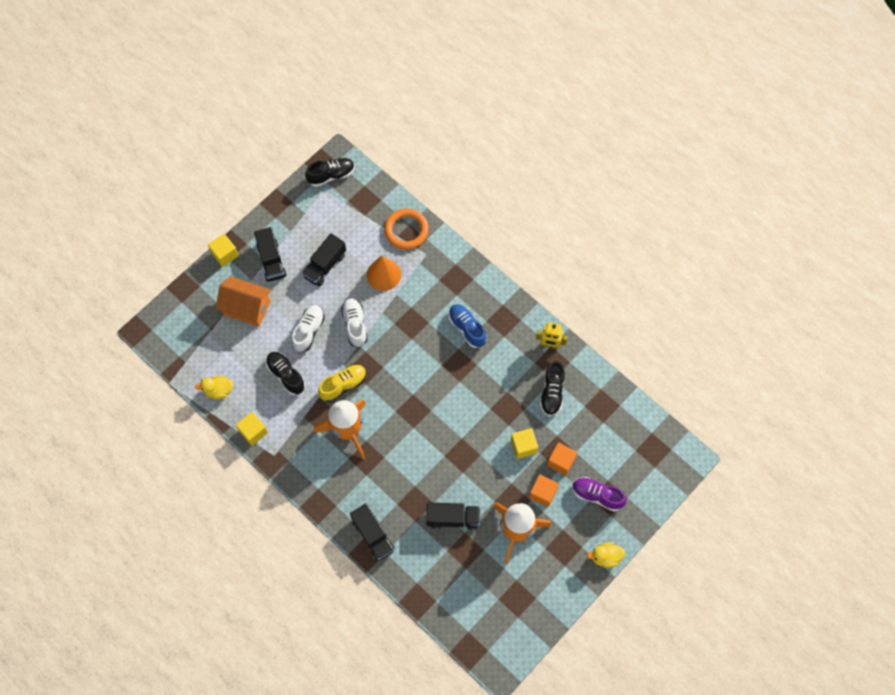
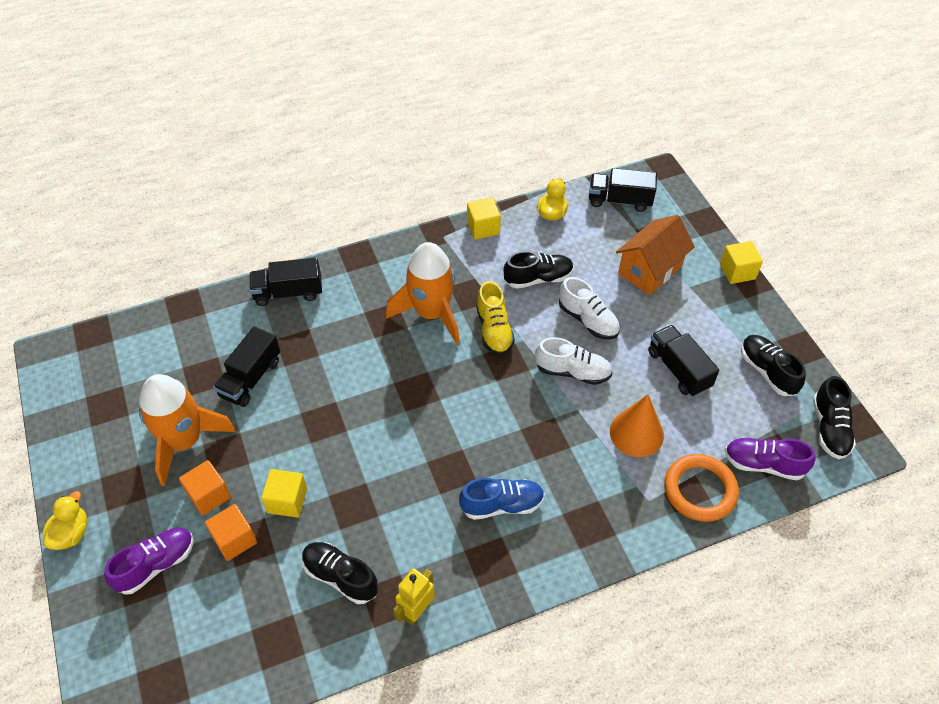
camera: 115 degrees right, 15 degrees down
(271, 260) = (709, 315): black truck -> black truck (619, 200)
(303, 217) = (767, 371): none -> black shoe
(373, 203) = (763, 464): none -> purple shoe

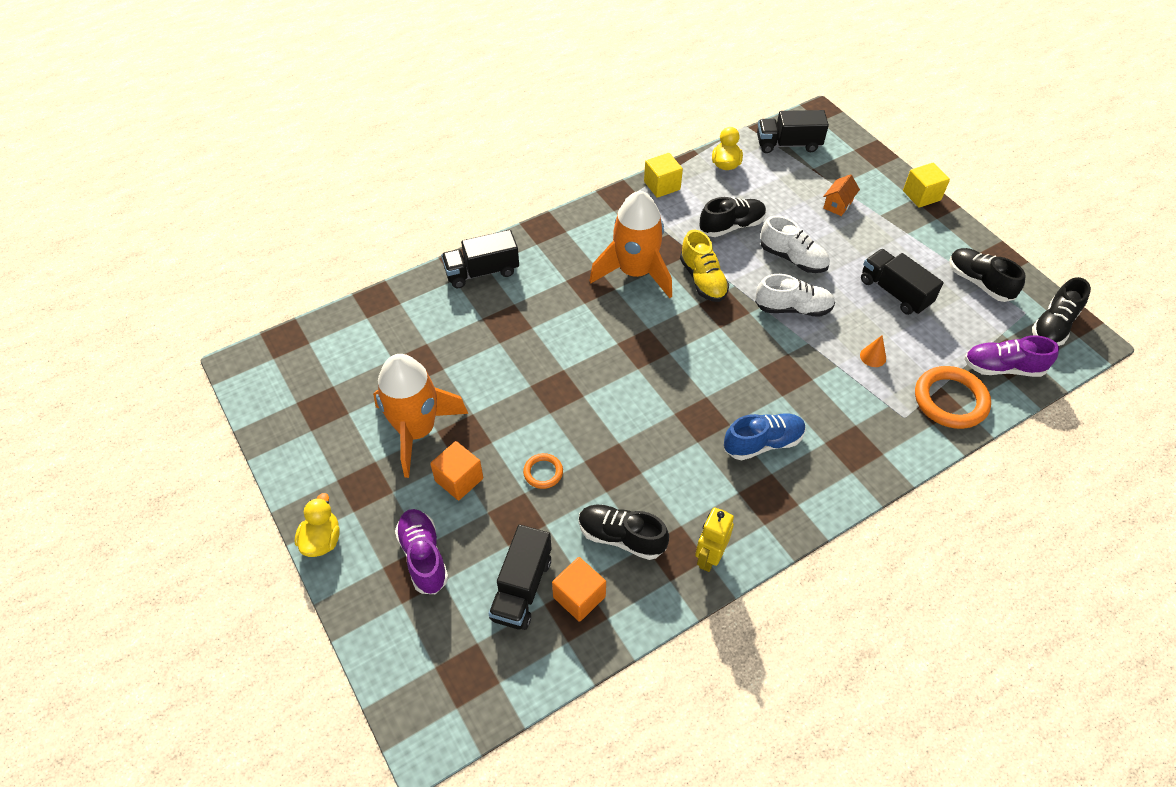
camera: 10 degrees left, 0 degrees up
(156, 565) = (423, 557): purple shoe -> purple shoe turned 60 degrees counterclockwise
(234, 539) = (499, 518): orange cube -> orange cube (579, 597)
(250, 378) = (468, 359): black truck -> black truck (522, 588)
(287, 501) = (543, 472): yellow cube -> orange ring
(636, 433) = (873, 356): orange cone -> orange cone, size x0.47
(650, 270) = (838, 204): orange house -> orange house, size x0.50
(829, 428) = (1053, 326): black shoe -> black shoe turned 45 degrees clockwise

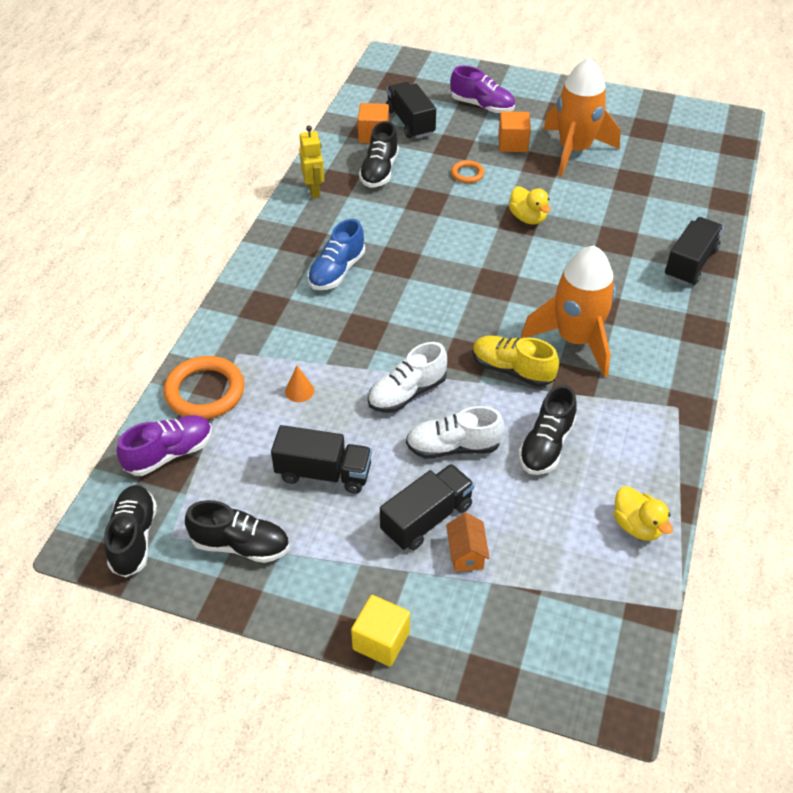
camera: 140 degrees right, 5 degrees down
(322, 540) = (546, 84): yellow duck -> yellow duck (528, 218)
(621, 537) = (379, 171): black shoe -> black shoe turned 120 degrees clockwise
(662, 185) = (664, 448): yellow cube -> none
(788, 144) = (603, 614): black truck -> black truck (427, 518)

